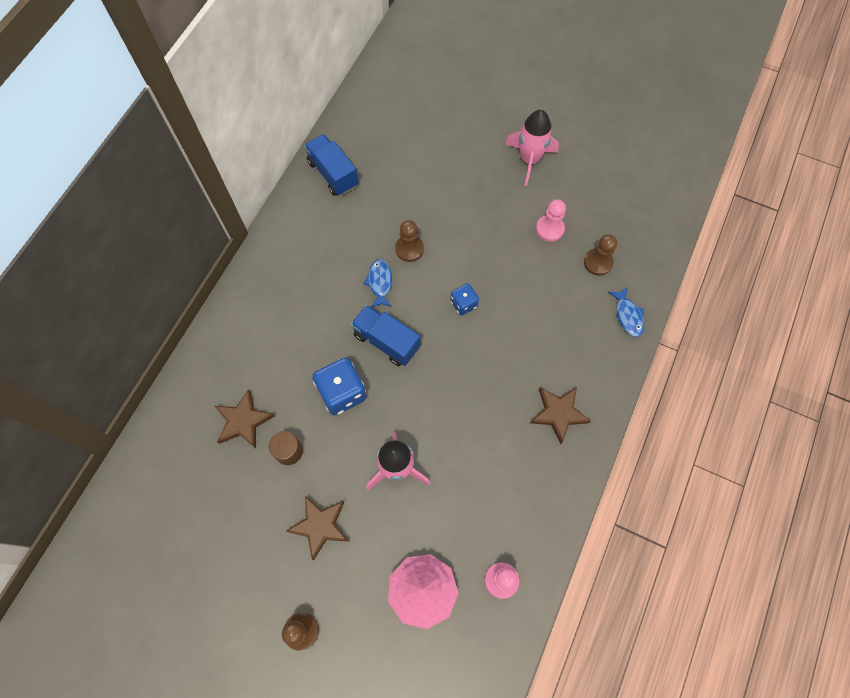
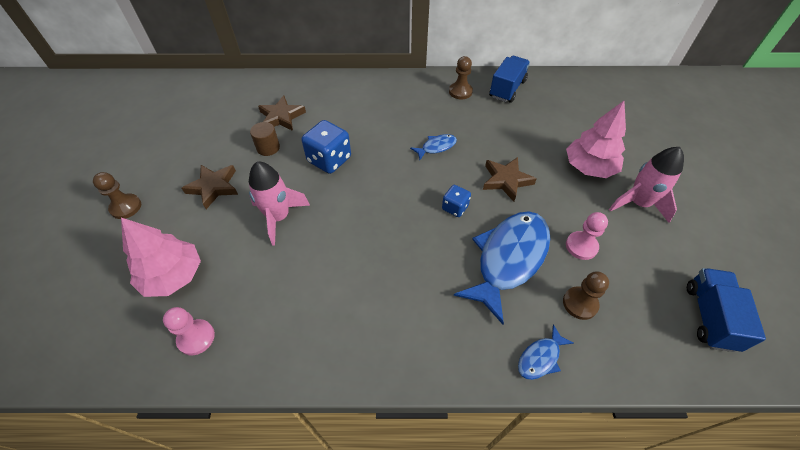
camera: 65 degrees right, 15 degrees down
(386, 341) = (388, 170): blue truck -> blue truck (709, 316)
(409, 249) = (479, 153): brown pawn -> brown pawn (460, 92)
(473, 169) = (589, 167): none -> pink tree
(537, 290) = (508, 259): none -> blue fish
(558, 413) = (388, 327): brown star -> brown star (506, 180)

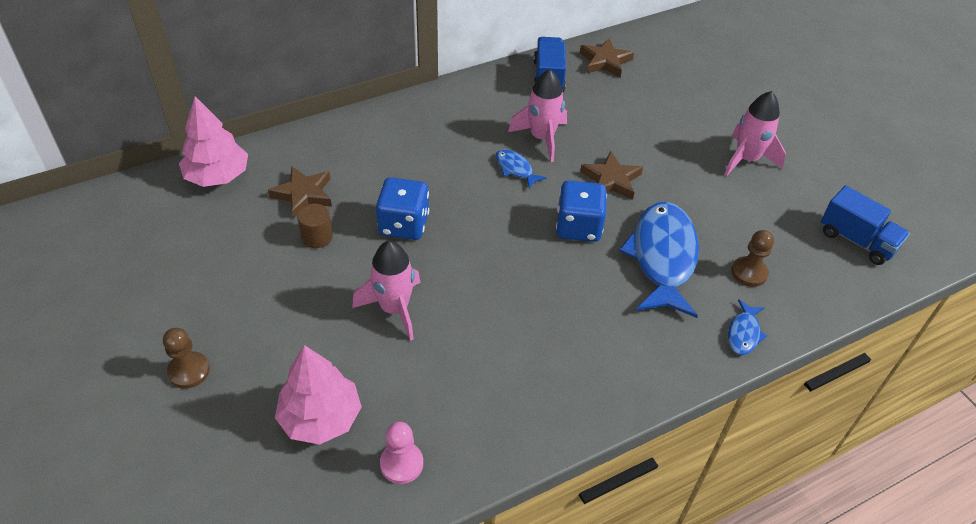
camera: 30 degrees left, 5 degrees down
(214, 187) = (286, 306): brown star -> brown star (605, 61)
(436, 147) = (515, 169): blue fish -> blue fish turned 75 degrees counterclockwise
(455, 208) = (578, 227): blue dice -> blue dice, size x1.75
(460, 92) = (499, 96): brown pawn -> none
(472, 131) = (542, 138): none -> pink rocket
(581, 246) = (720, 220): pink pawn -> none
(589, 167) = (682, 138): pink tree -> pink tree (217, 176)
(709, 316) = (856, 240): blue truck -> blue truck turned 150 degrees clockwise

